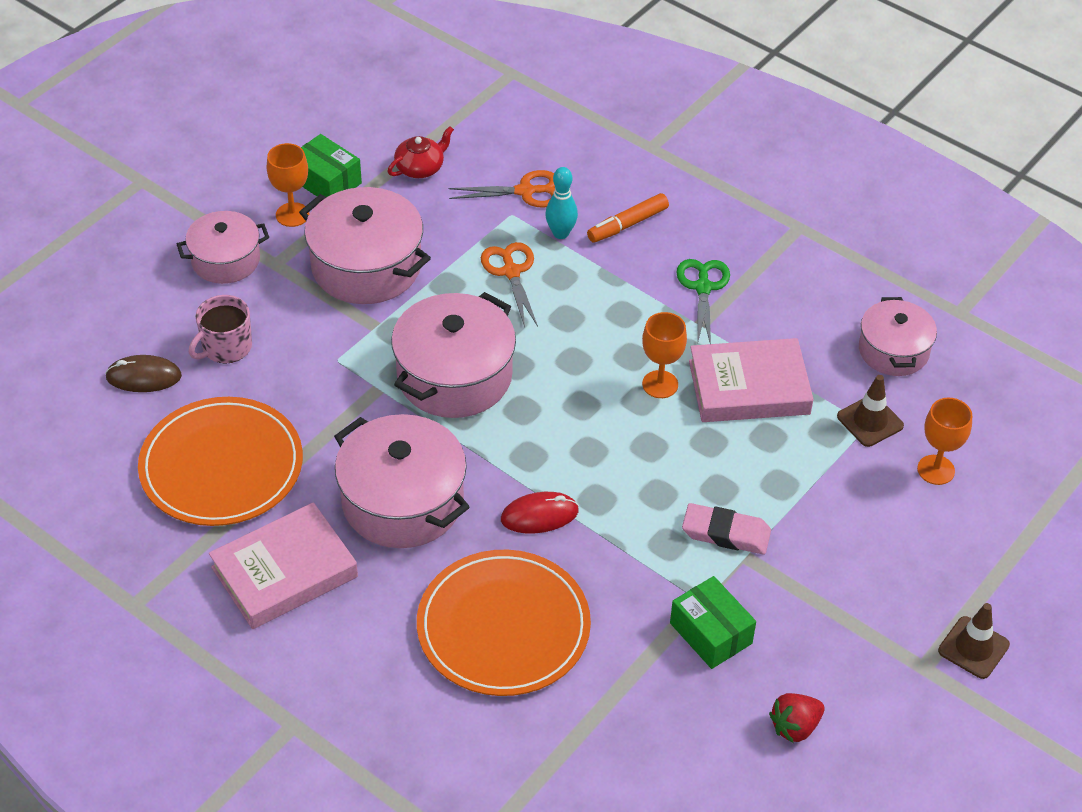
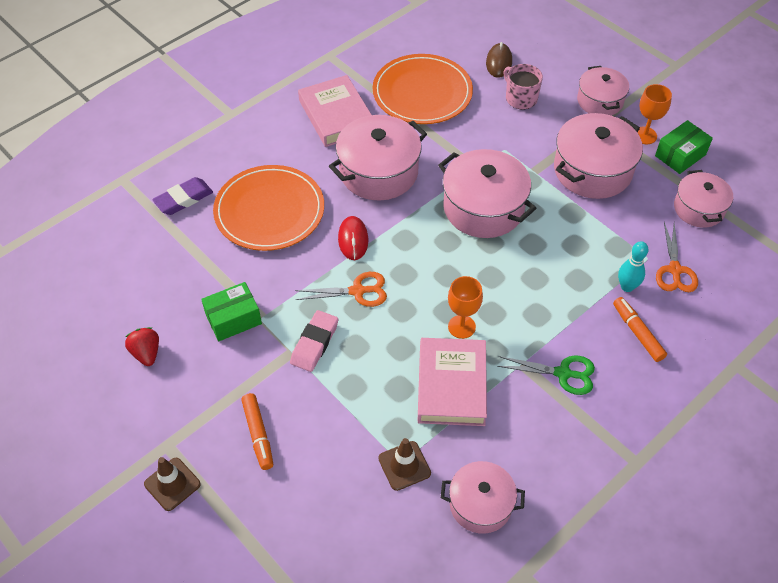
camera: 100 degrees right, 5 degrees up
(420, 167) = (698, 209): red teapot -> pink pot
(498, 750) = (183, 199): none -> purple eraser
(511, 272) = (584, 251): orange scissors -> orange scissors (357, 291)
(877, 570) = (258, 434): none -> orange marker
(936, 470) = (345, 503): orange goblet -> none

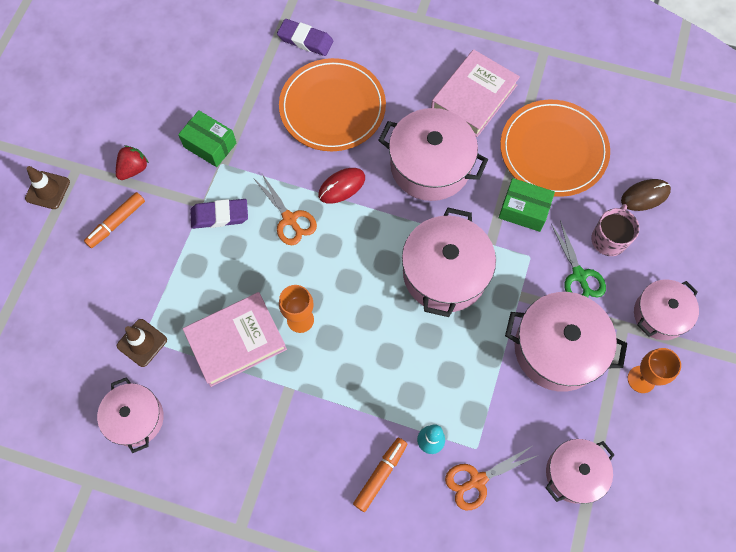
camera: 60 degrees right, 15 degrees up
(146, 353) = (146, 106): red strawberry -> red strawberry (134, 169)
(314, 343) = (220, 215): pink eraser -> purple eraser
(563, 373) = (298, 427): green scissors -> green scissors (579, 275)
(680, 155) = (637, 426): green box -> green box (523, 210)

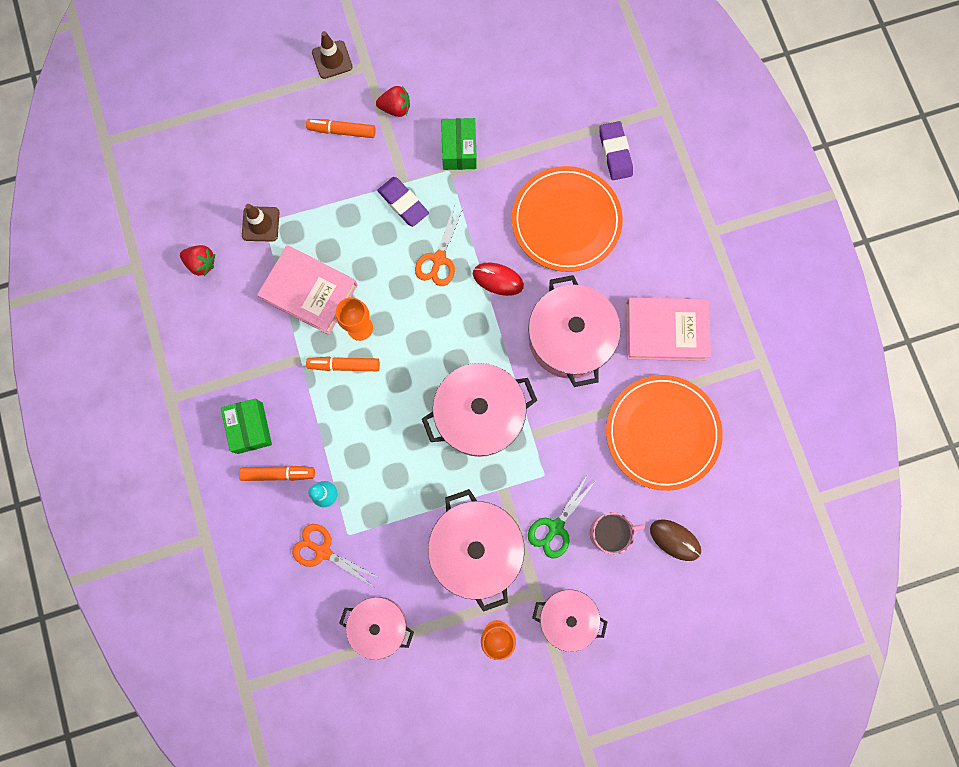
camera: 55 degrees right, 10 degrees up
(136, 418) = (201, 263): pink pot -> red strawberry
(323, 354) = (344, 365): none -> orange marker
(523, 210) = (584, 443): green box -> green box (250, 428)

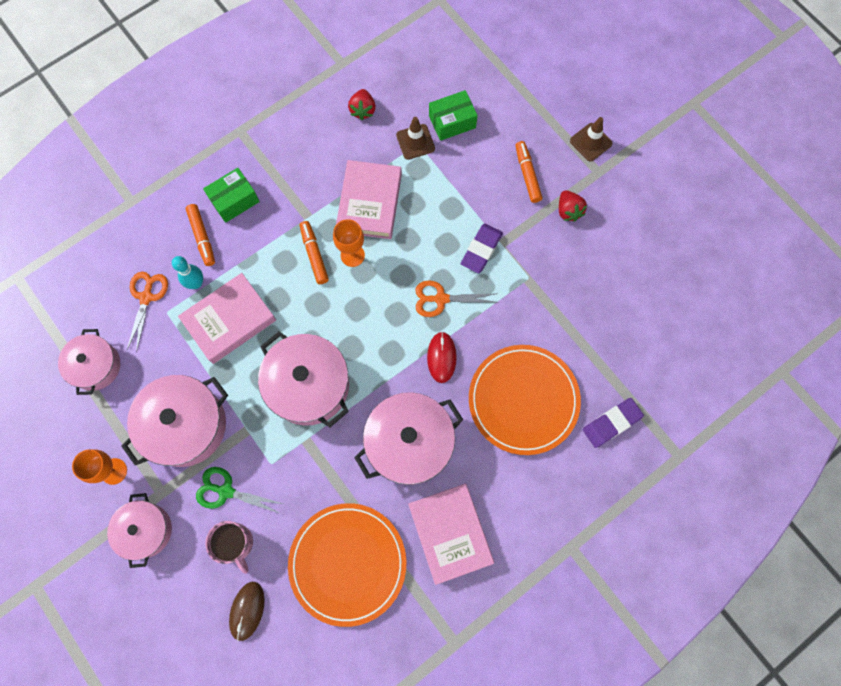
camera: 70 degrees right, 5 degrees down
(381, 472) = (229, 320): none -> pink book
(459, 150) = (552, 279): green box -> green box (452, 122)

